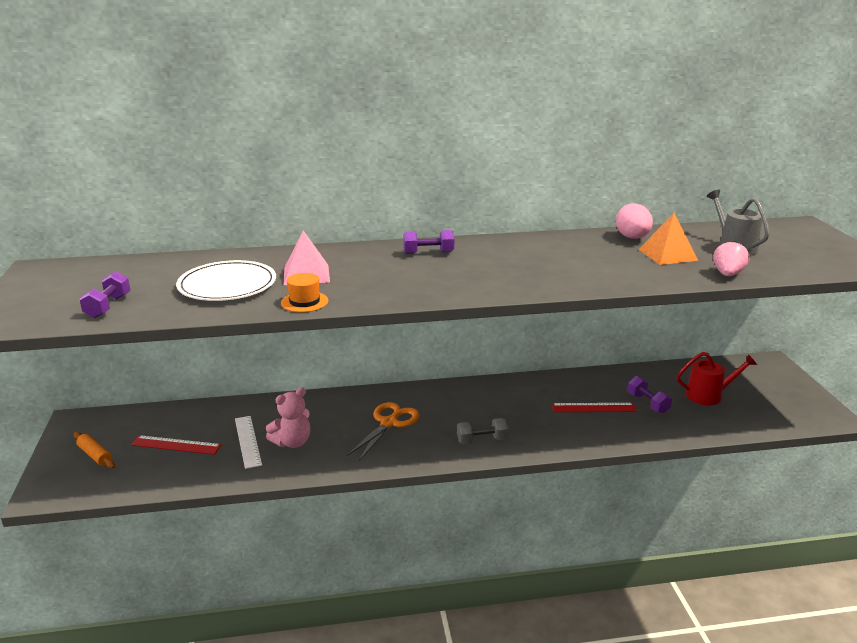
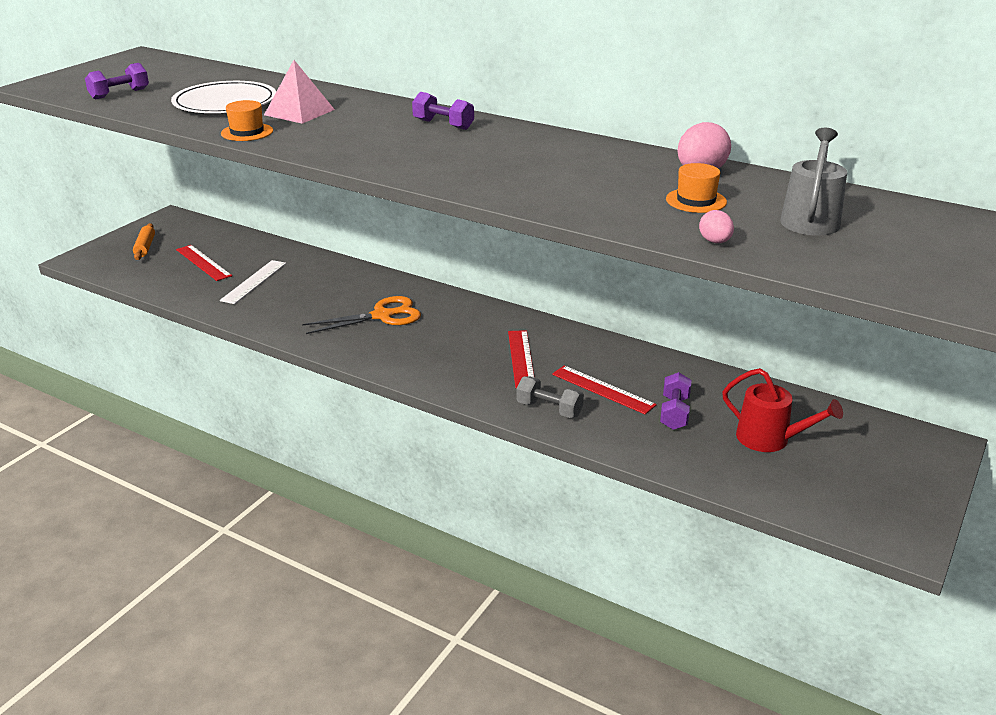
camera: 40 degrees right, 5 degrees up
(292, 442) = (283, 297): pink teddy bear -> none
(482, 440) = (437, 366): grey dumbbell -> grey dumbbell (549, 409)
(521, 410) = (521, 358): none -> red ruler
(667, 255) = (696, 200): orange pyramid -> orange hat
(727, 274) = (715, 242): pink strawberry -> pink egg

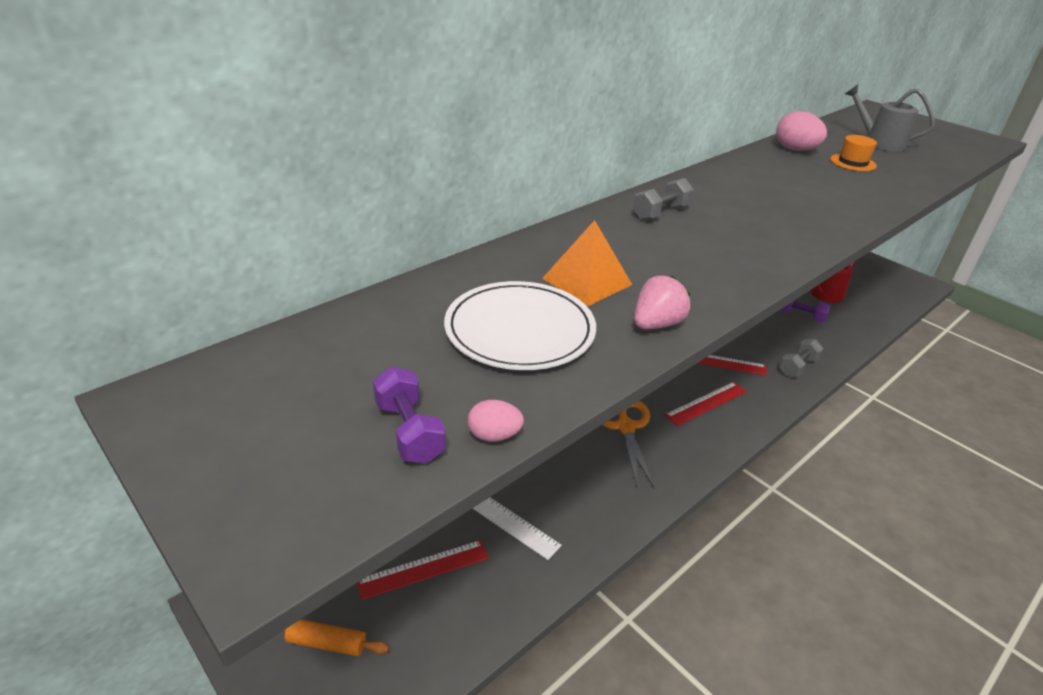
camera: 75 degrees left, 5 degrees up
(247, 132) = (656, 324): orange hat -> pink strawberry
(299, 112) = (587, 281): pink pyramid -> orange pyramid
(443, 124) = (661, 212): purple dumbbell -> grey dumbbell
(603, 389) = (769, 336): red ruler -> red ruler (706, 403)
(715, 242) = (927, 173): pink egg -> pink egg (494, 436)

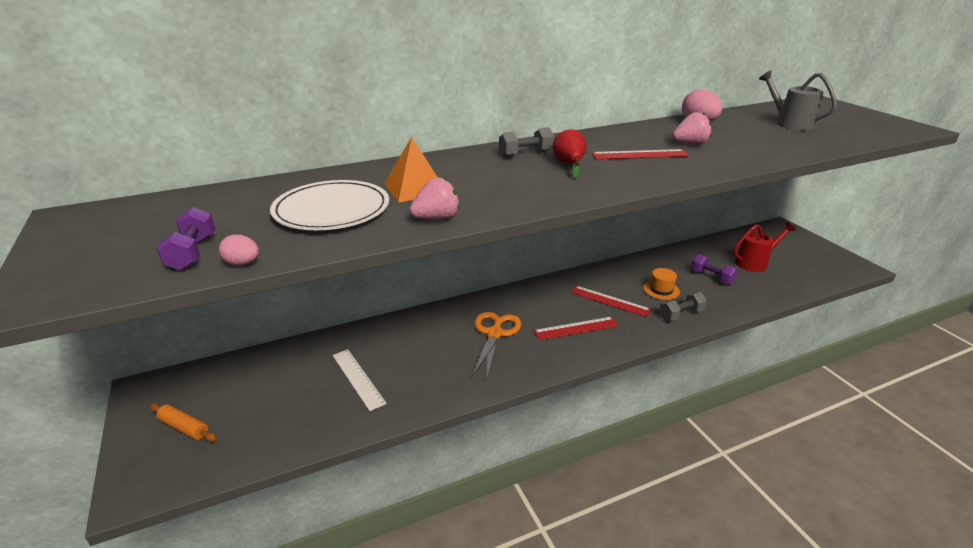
camera: 20 degrees right, 5 degrees down
(423, 569) = (278, 397): red ruler -> red ruler (640, 154)
(722, 224) = (569, 165): none -> red pear
(813, 180) = (690, 144): none -> pink strawberry
(853, 162) = (745, 135): orange hat -> orange hat (661, 290)

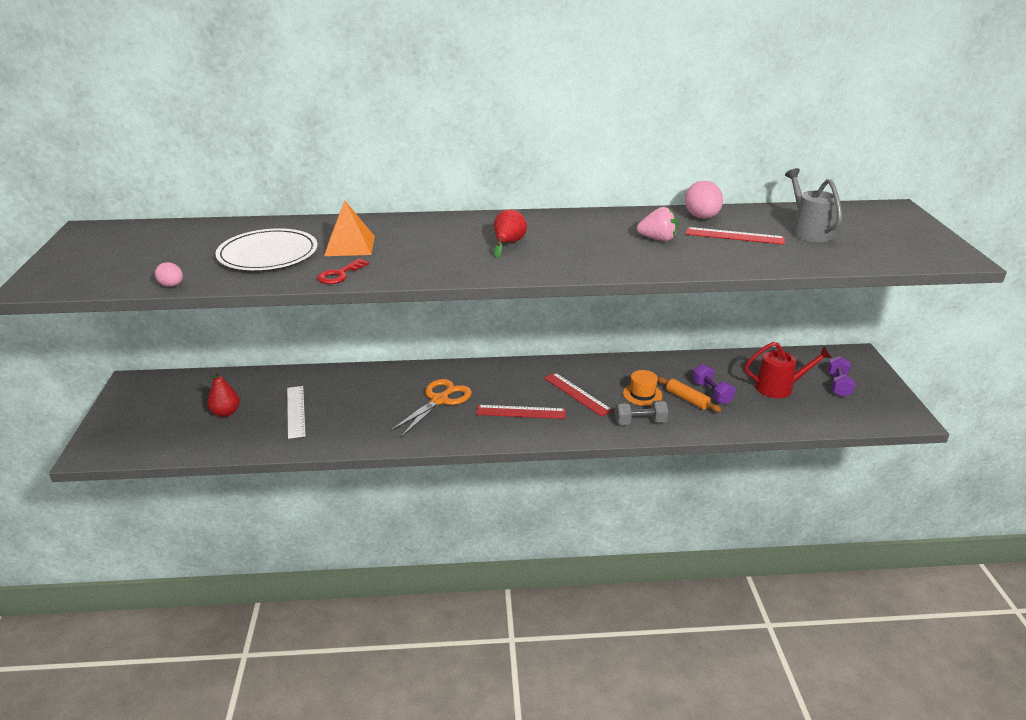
camera: 20 degrees right, 0 degrees up
(184, 427) = (146, 417): orange rolling pin -> orange rolling pin (687, 399)
(192, 253) = (146, 272): purple dumbbell -> purple dumbbell (838, 385)
(279, 398) = (226, 412): none -> red pear
(437, 218) = (339, 275): pink strawberry -> red key
(525, 154) = (481, 227): grey dumbbell -> none
(640, 154) = (590, 243): red ruler -> red ruler (734, 236)

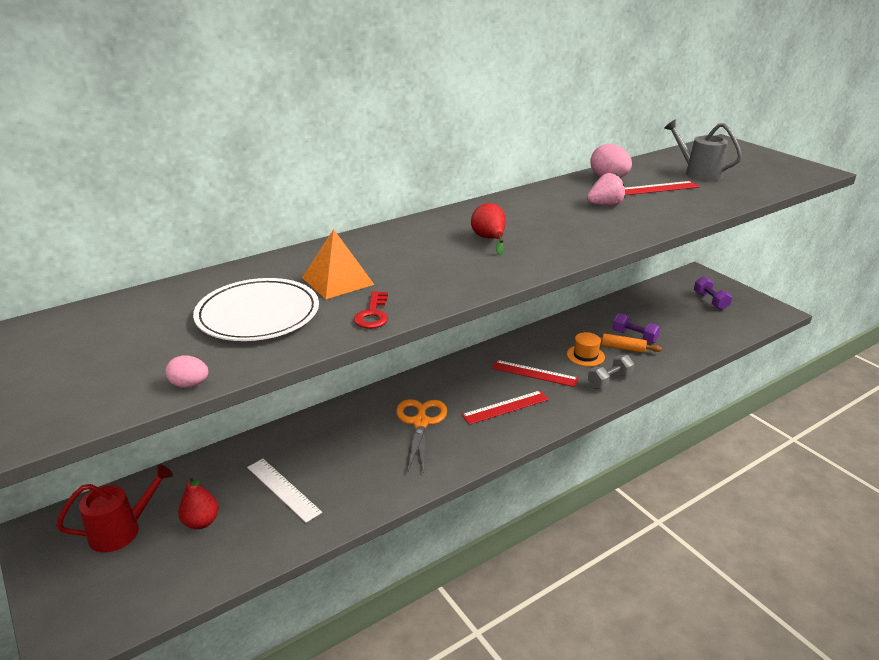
camera: 30 degrees left, 0 degrees up
(779, 388) = (675, 316): red watering can -> red watering can (121, 530)

